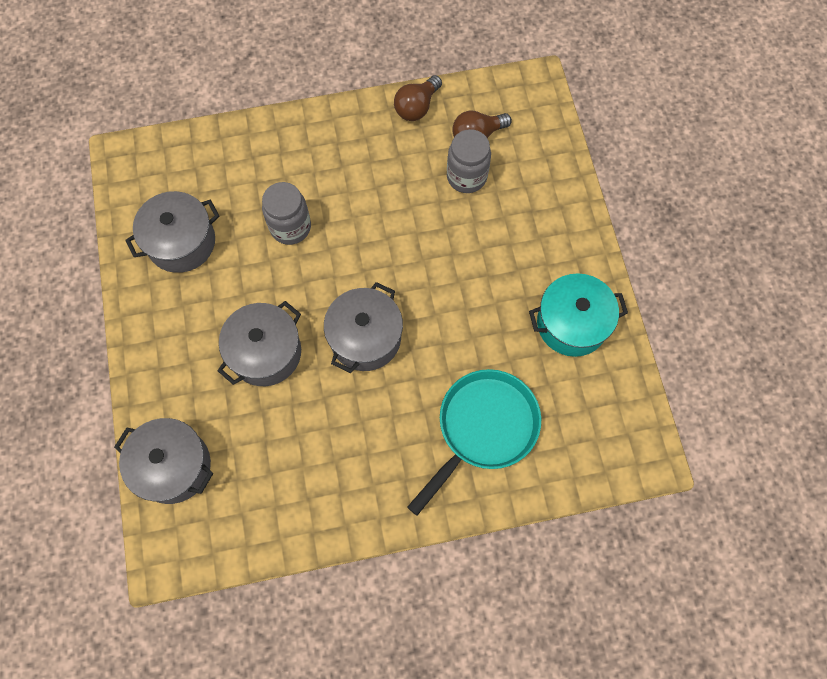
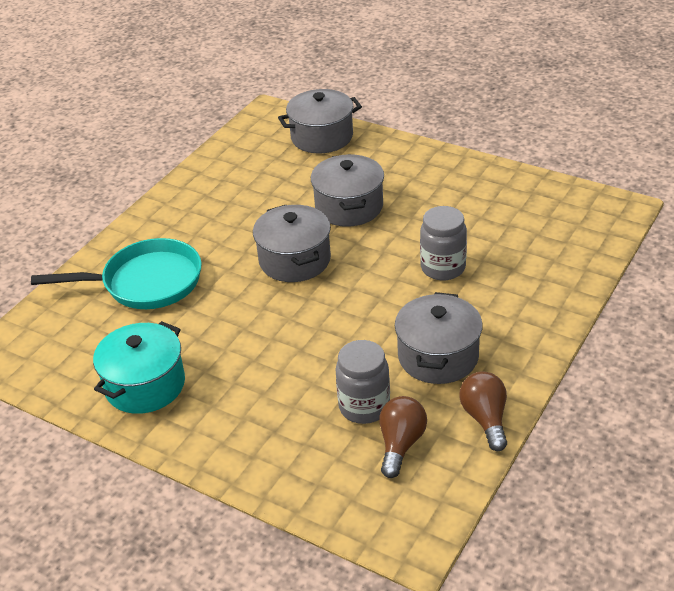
camera: 135 degrees right, 30 degrees down
(181, 242) = (496, 206): grey pot -> grey pot (438, 356)
(483, 428) = (146, 282): turquoise pan -> turquoise pan turned 90 degrees counterclockwise

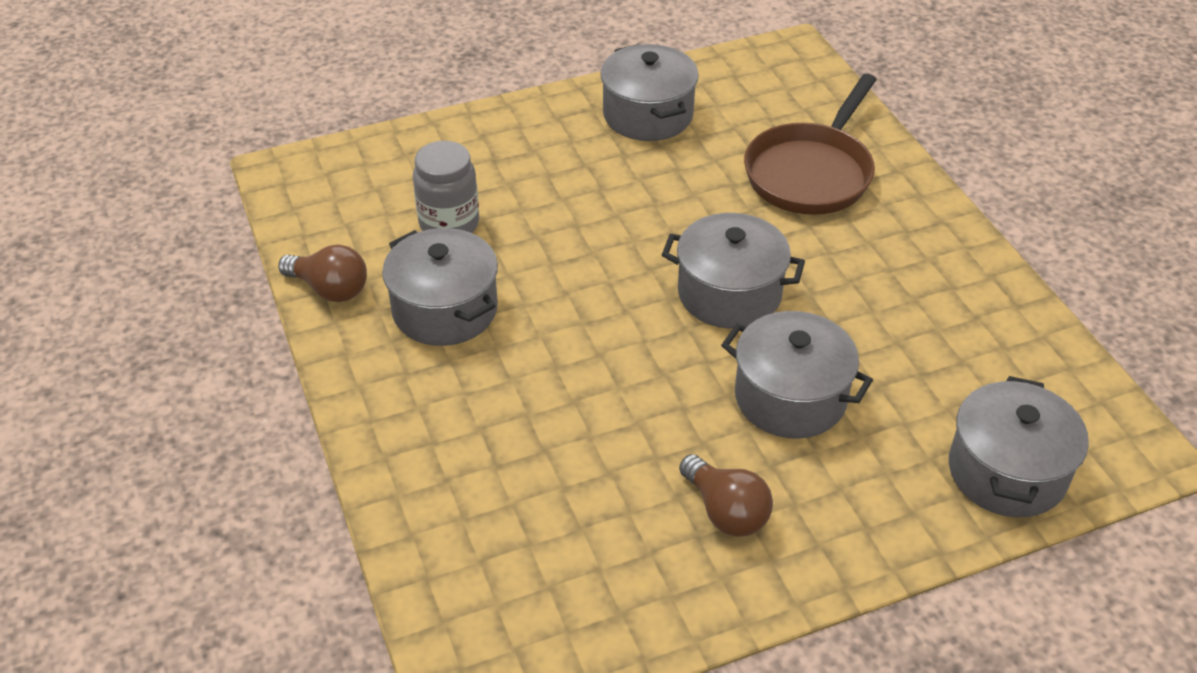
camera: 125 degrees right, 5 degrees up
(145, 385) = (648, 115): turquoise pot -> grey pot
(146, 282) = (811, 173): turquoise pan -> brown pan
(400, 444) = (378, 220): brown light bulb -> brown light bulb (726, 511)
(443, 268) = (572, 405): grey jar -> none

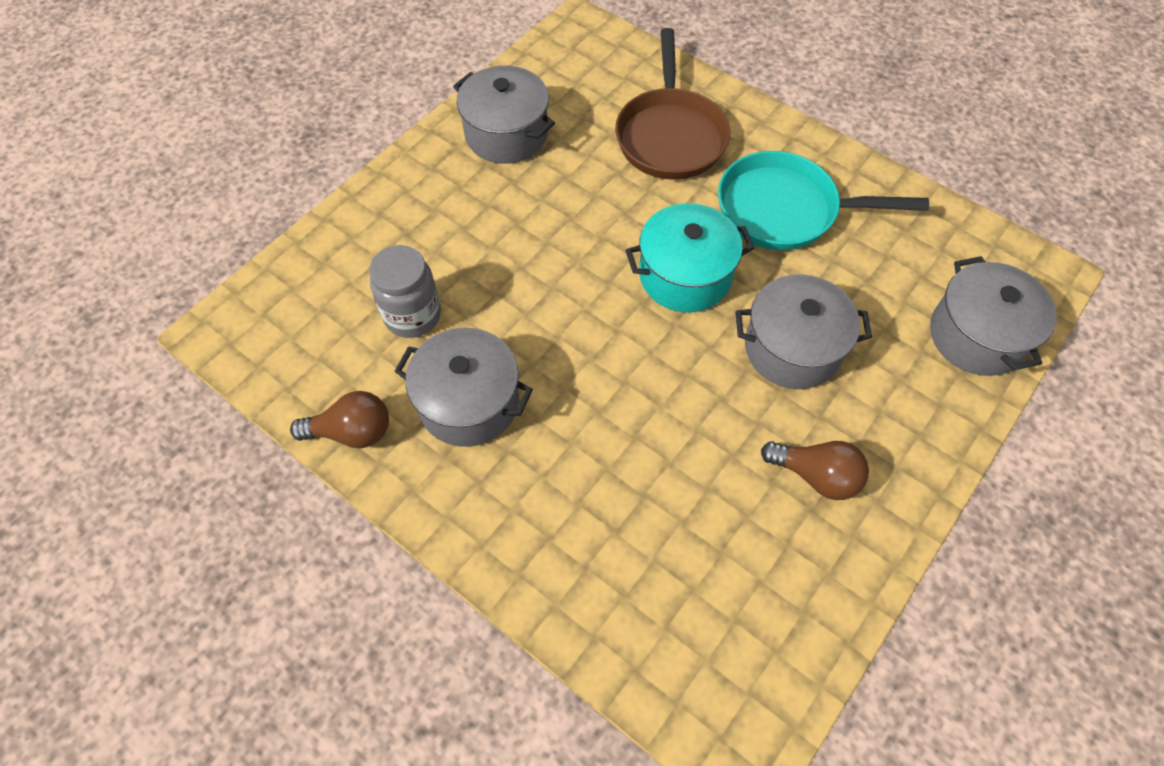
camera: 30 degrees left, 15 degrees up
(729, 293) = (685, 276): grey pot -> turquoise pot
(881, 279) = (785, 210): none -> turquoise pan

